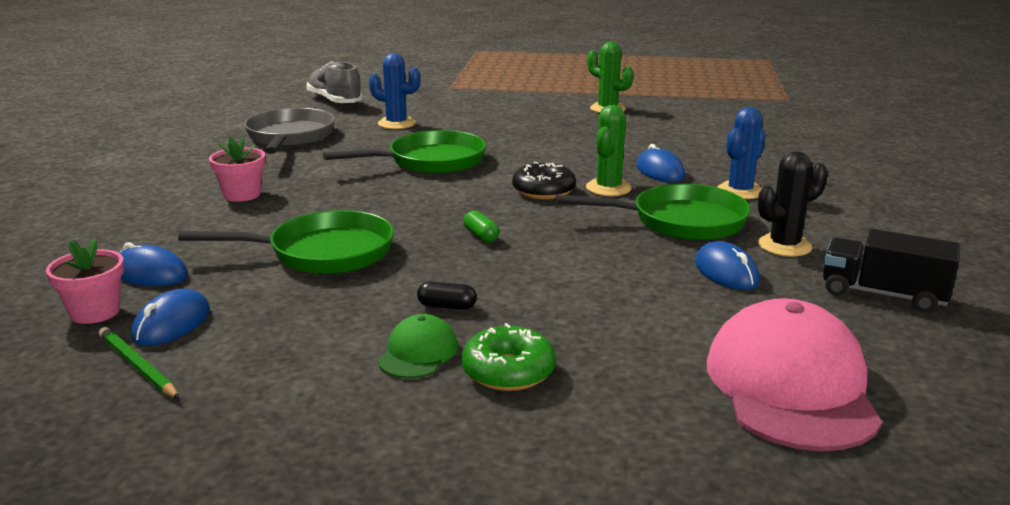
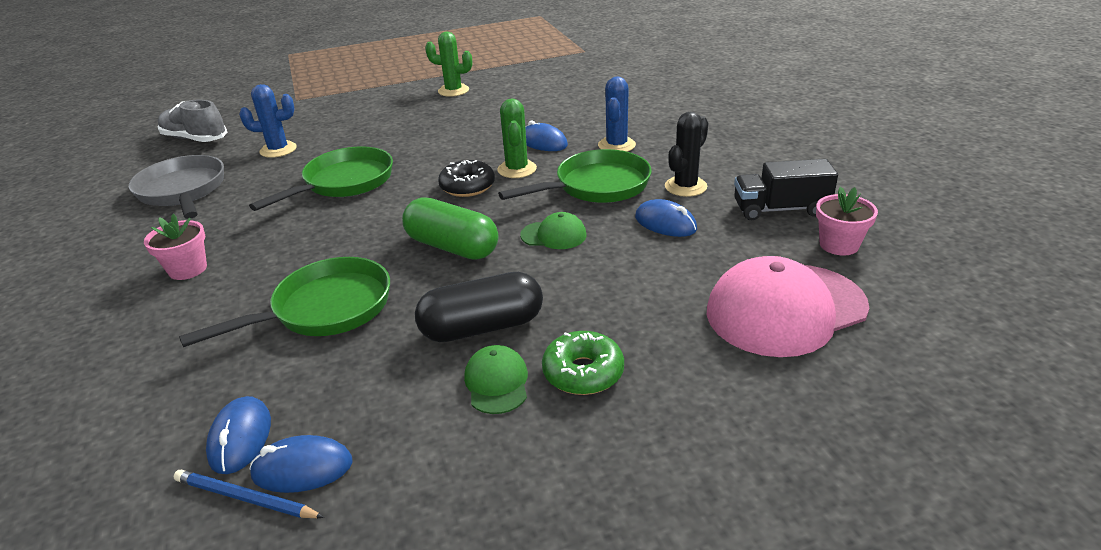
camera: 25 degrees left, 10 degrees up
(95, 312) = (144, 455): pink flower pot -> pink flower pot (839, 245)
(137, 366) = (245, 498): green pencil -> blue pencil
(150, 274) = (167, 389): blue mouse -> blue mouse (302, 469)
(447, 306) = (482, 327): black capsule -> black capsule, size x2.33
(481, 236) = (452, 247): green capsule -> green capsule, size x2.33
(592, 252) = (554, 235): none -> green cap
(791, 386) = (785, 309): pink cap -> pink cap turned 90 degrees counterclockwise

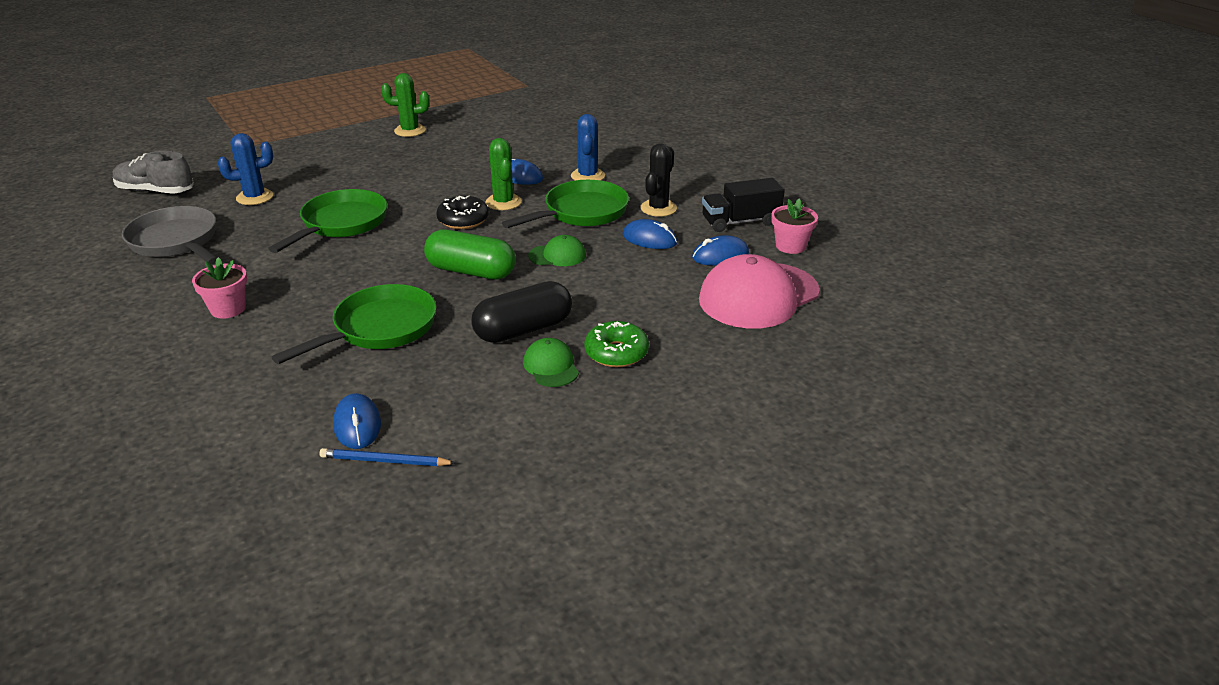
camera: 15 degrees left, 0 degrees up
(302, 469) = (421, 438): blue mouse -> blue mouse (720, 256)

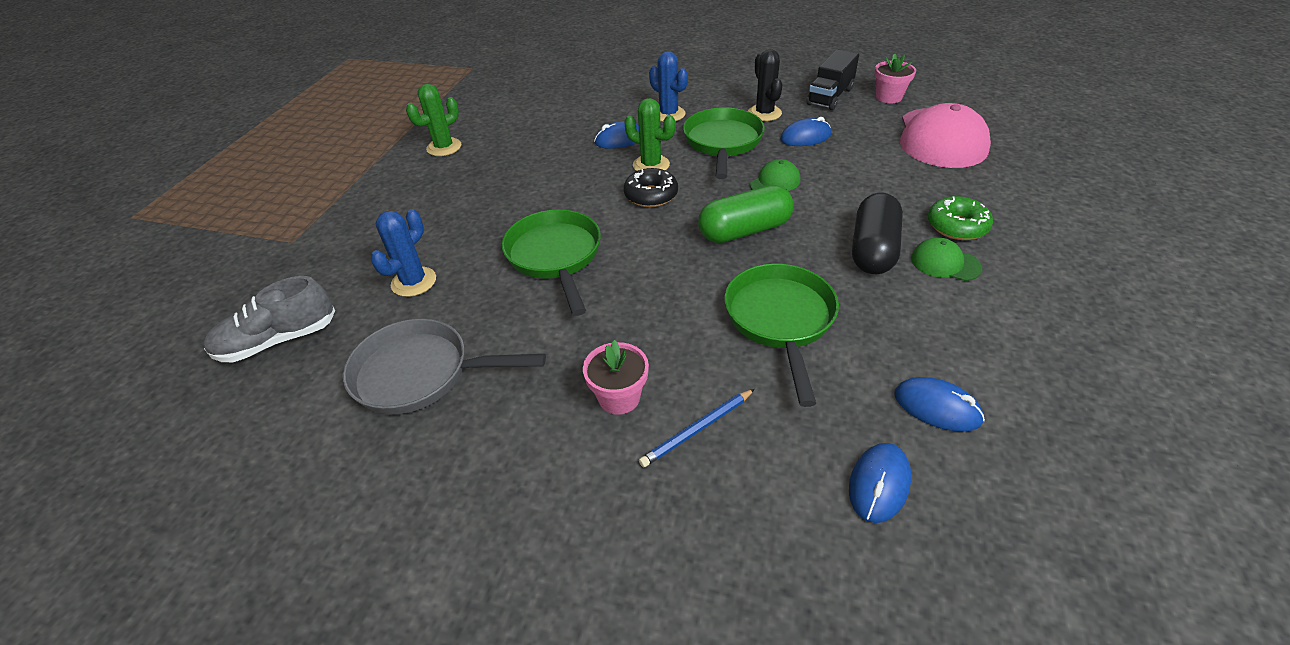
camera: 40 degrees left, 10 degrees up
(385, 461) = (1014, 418): blue pencil -> blue pencil (697, 429)
(720, 256) = (867, 125): blue mouse -> blue mouse (879, 484)

